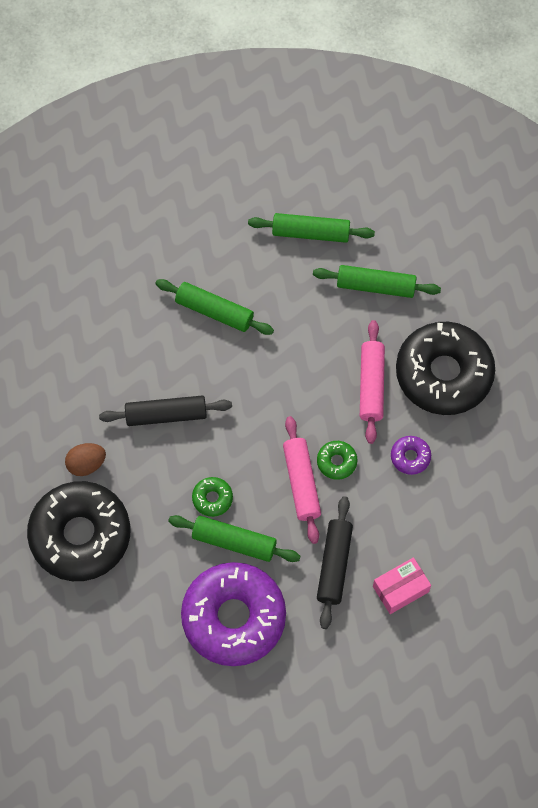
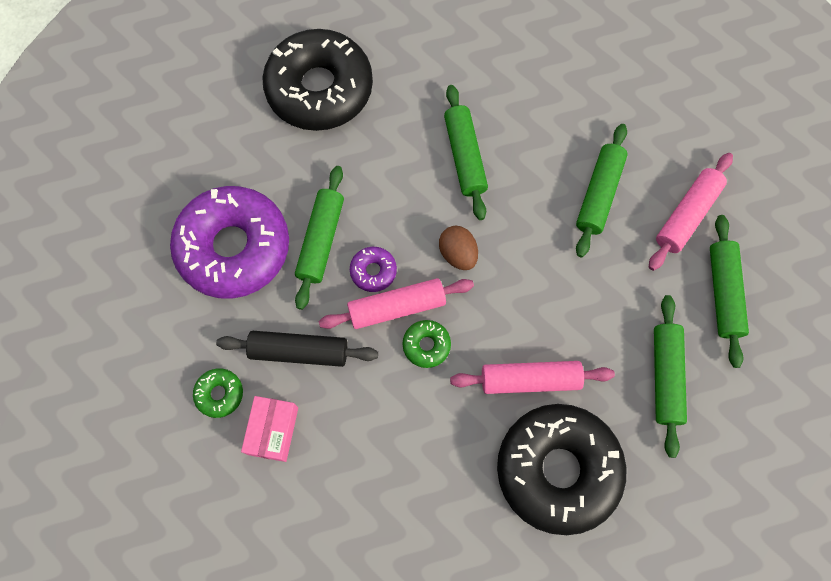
camera: 85 degrees right, 5 degrees up
(86, 464) = (399, 85): brown egg -> brown egg (458, 254)
(166, 415) = (464, 157): black rolling pin -> green rolling pin
(212, 498) = (370, 213): green donut -> green donut (219, 394)
(241, 247) = (687, 215): none -> pink rolling pin
(400, 589) = (273, 430): pink box -> pink box turned 45 degrees clockwise
(410, 457) = (441, 433): purple donut -> purple donut (373, 271)

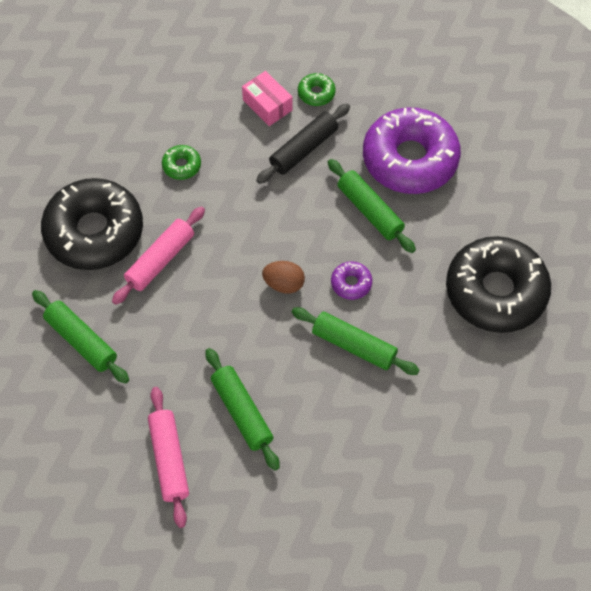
camera: 130 degrees right, 10 degrees down
(373, 271) = (319, 225): purple donut -> purple donut (351, 283)
(397, 307) = (281, 221): pink rolling pin -> none
(426, 345) = (240, 219): green donut -> green donut (182, 166)
(723, 293) = (94, 430): green rolling pin -> none

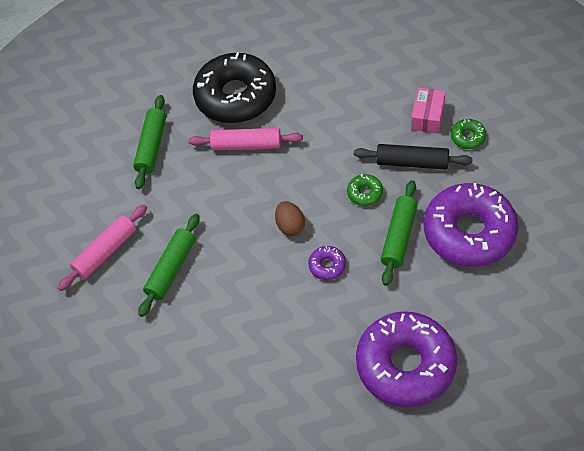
camera: 60 degrees right, 5 degrees down
(182, 166) = (330, 105): green donut -> green donut (365, 193)
(354, 345) = (278, 301): green rolling pin -> none
(495, 291) = (405, 365): black donut -> purple donut

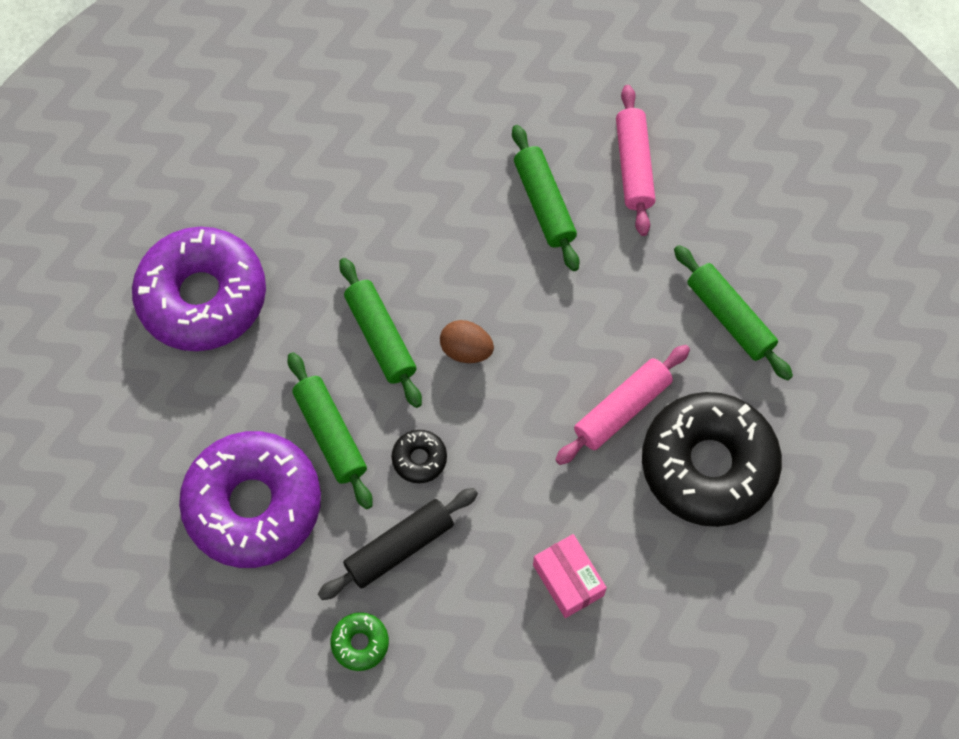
camera: 130 degrees right, 10 degrees up
(327, 266) = (380, 337): purple donut -> green rolling pin
(365, 193) = (419, 459): green donut -> black donut
(427, 116) = (438, 634): pink box -> pink box (568, 580)

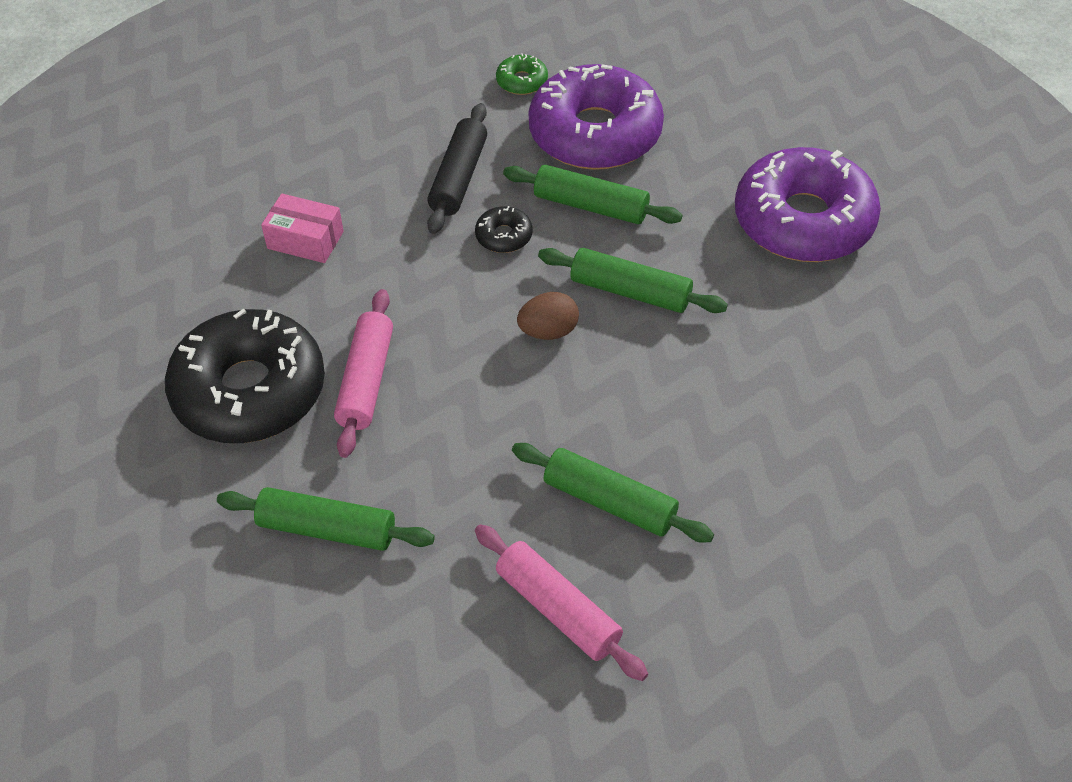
camera: 140 degrees right, 15 degrees down
(360, 643) = (428, 114): green donut -> green donut (522, 81)

